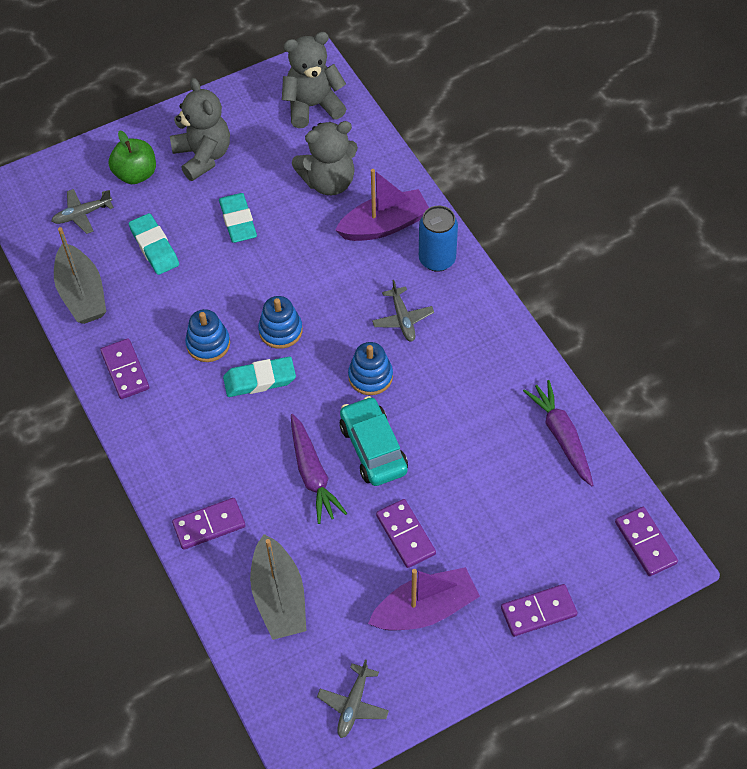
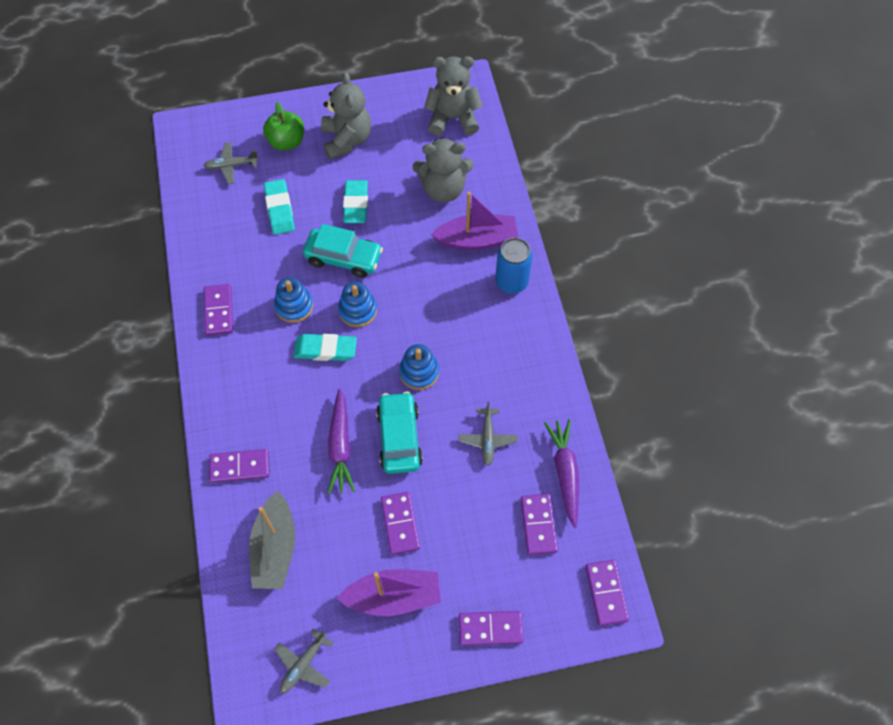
camera: 15 degrees right, 5 degrees up
(82, 294) = (207, 235): grey boat -> none
(245, 280) = (343, 258): none -> turquoise car
(402, 319) = (464, 328): grey plane -> grey plane (487, 439)
(552, 495) = (538, 525): none -> purple domino

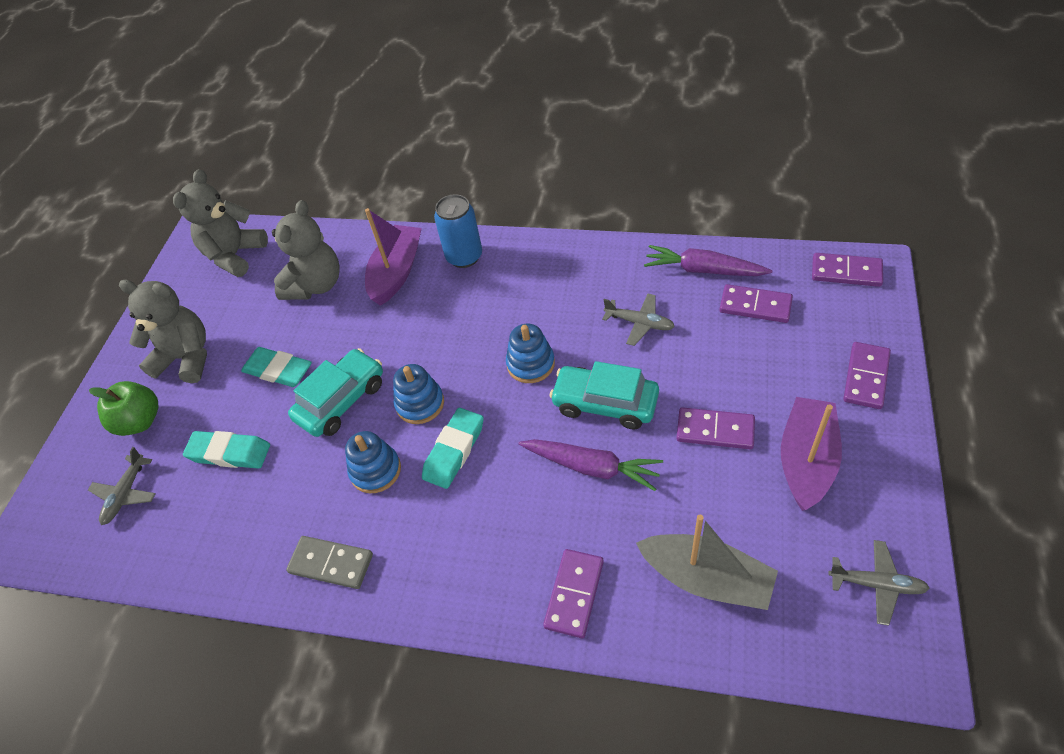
camera: 60 degrees left, 10 degrees down
(218, 311) = (331, 564): purple domino -> grey domino
(303, 665) = (877, 584): grey plane -> grey plane turned 45 degrees counterclockwise

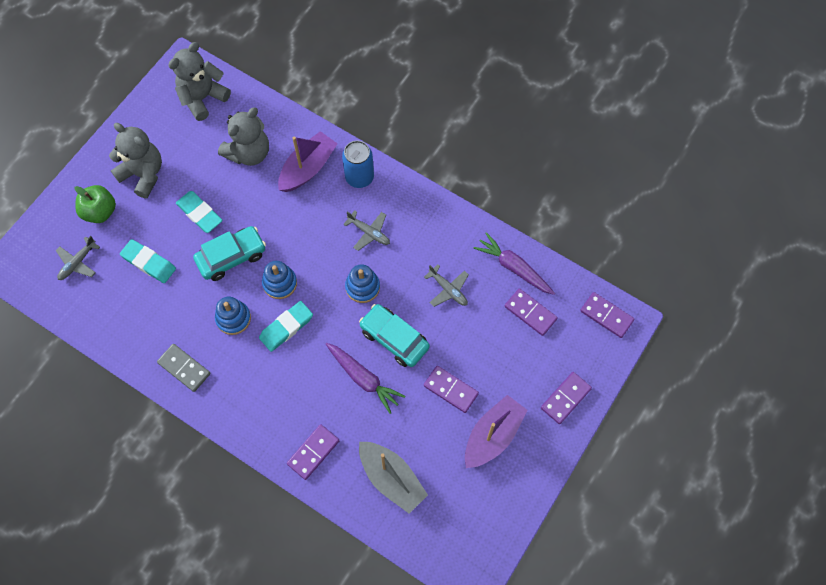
camera: 15 degrees right, 15 degrees up
(877, 584) = (483, 526): grey plane -> grey plane (369, 233)

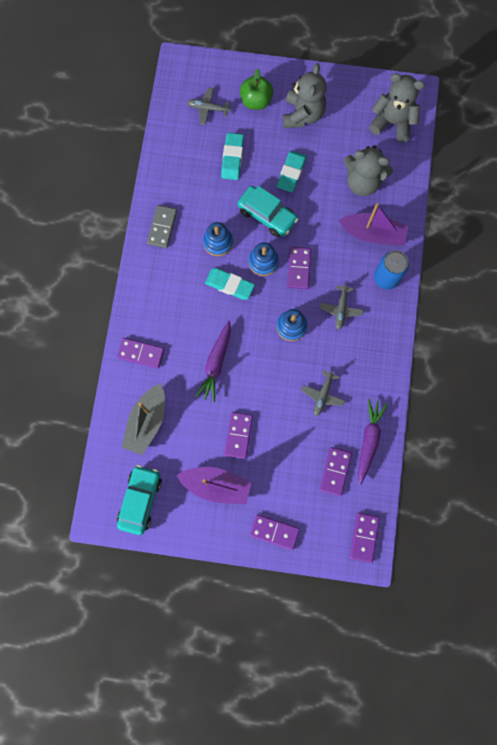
camera: 65 degrees right, 10 degrees up
(306, 252) = (299, 268): none -> purple domino
(394, 339) = (260, 371): turquoise car -> turquoise car (140, 500)

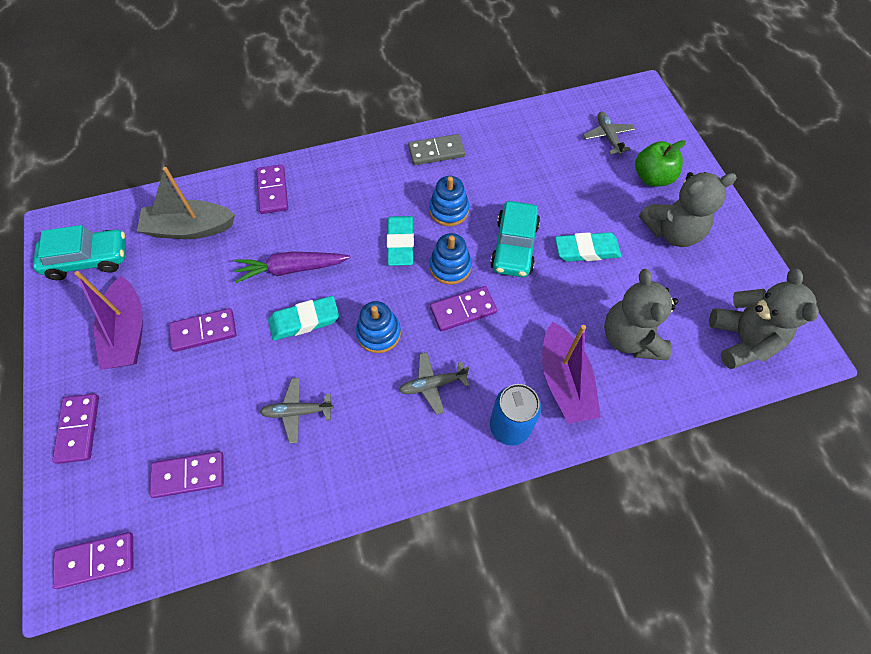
camera: 65 degrees right, 15 degrees down
(232, 158) = (564, 183): turquoise eraser -> turquoise eraser (304, 320)
(368, 440) = (251, 504): purple carrot -> none

